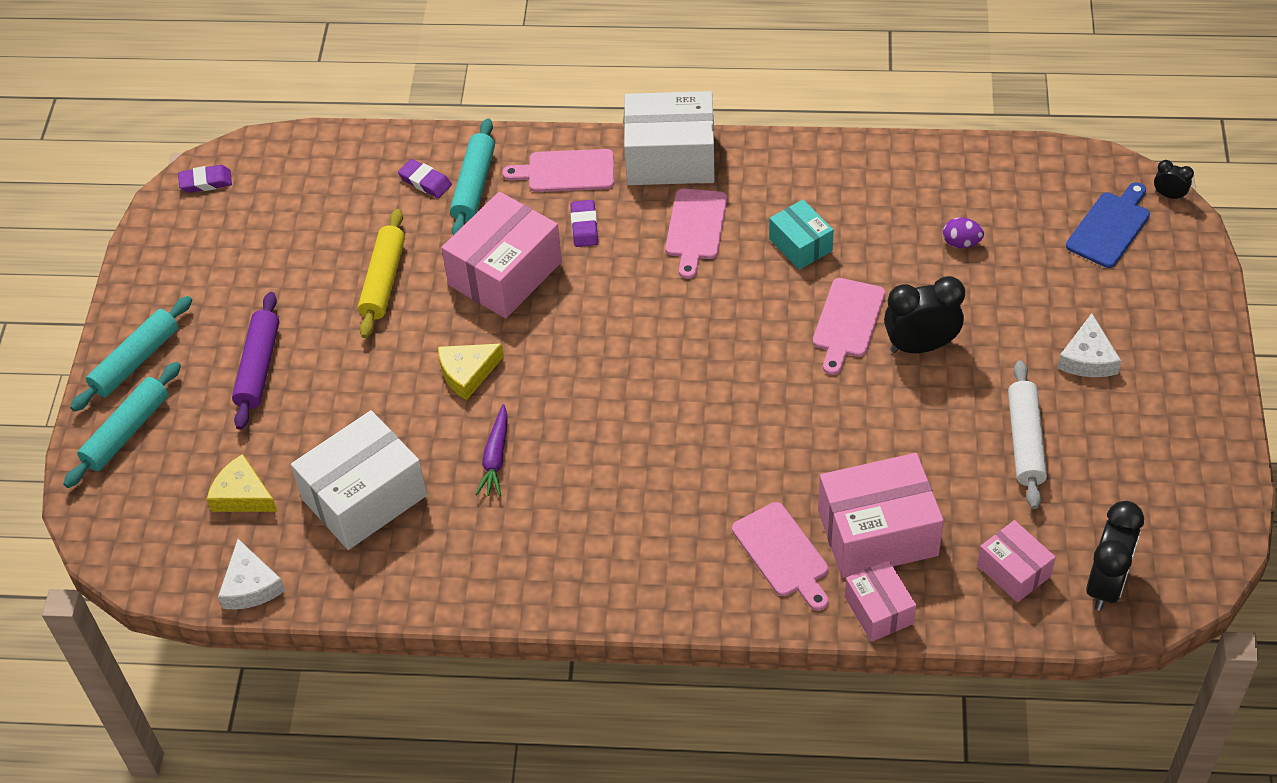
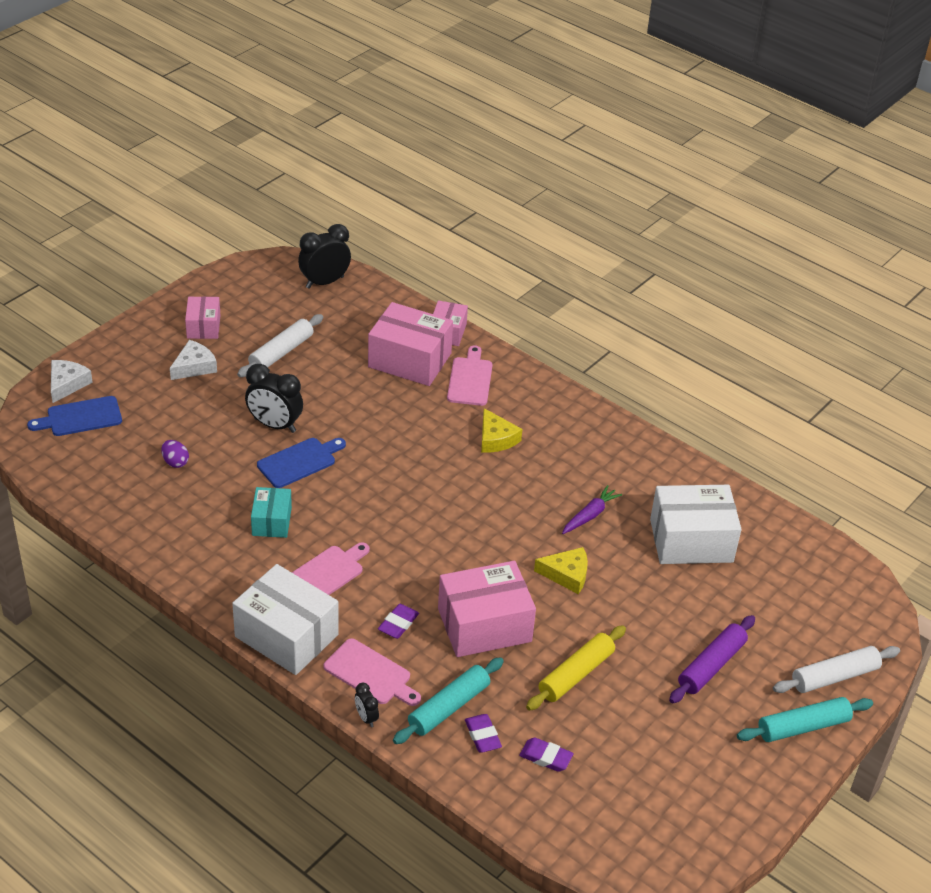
camera: 150 degrees left, 10 degrees down
(126, 432) = (834, 676): turquoise rolling pin -> white rolling pin
(206, 182) = (663, 855): purple eraser -> purple eraser (546, 757)
(242, 495) = (772, 587): yellow cheese -> yellow cheese (496, 439)
(250, 585) = (796, 533): white cheese -> white cheese (67, 384)
(847, 322) = (299, 461): pink cutting board -> blue cutting board
(1013, 571) = (361, 310): pink box -> pink box (203, 327)
(1169, 195) = (21, 412): black clock -> black clock (366, 718)

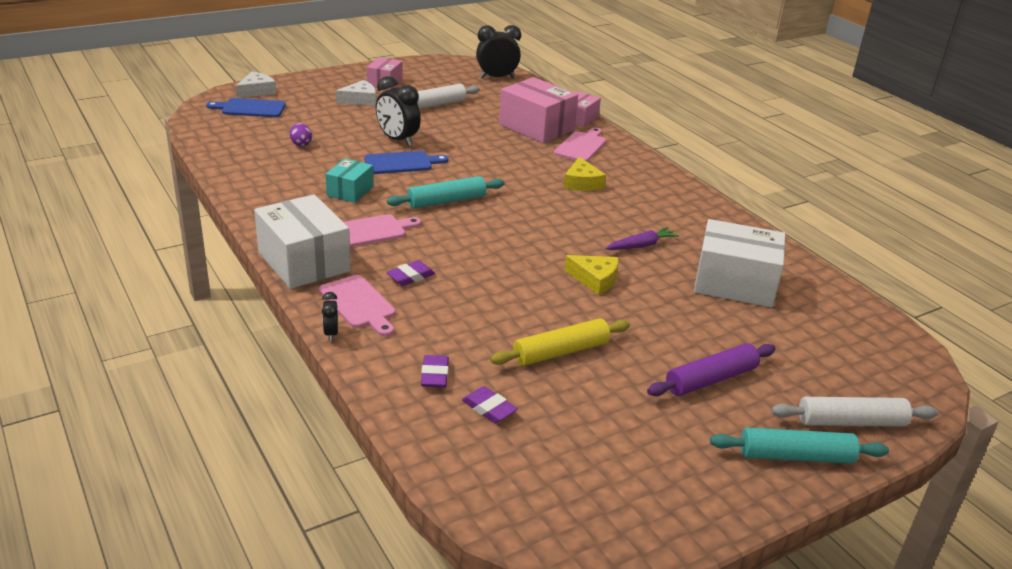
camera: 20 degrees right, 10 degrees down
(449, 707) = (416, 345): turquoise rolling pin -> turquoise rolling pin (446, 201)
(484, 625) = (492, 295): pink box -> none

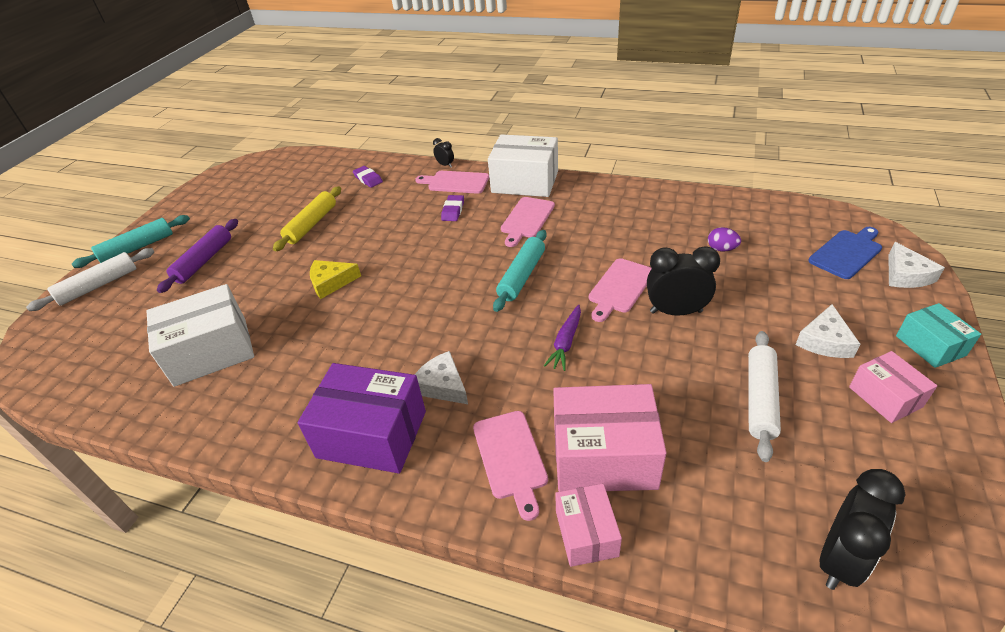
camera: 145 degrees right, 10 degrees up
(350, 191) = (598, 237): turquoise box -> turquoise box (930, 345)
(401, 163) = (620, 288): blue cutting board -> pink cutting board
(489, 408) = (324, 182): purple eraser -> none
(582, 183) = (442, 385): yellow cheese -> white cheese
(641, 246) = (318, 339): purple carrot -> purple carrot (565, 342)
(646, 186) = (372, 434): none -> purple box

